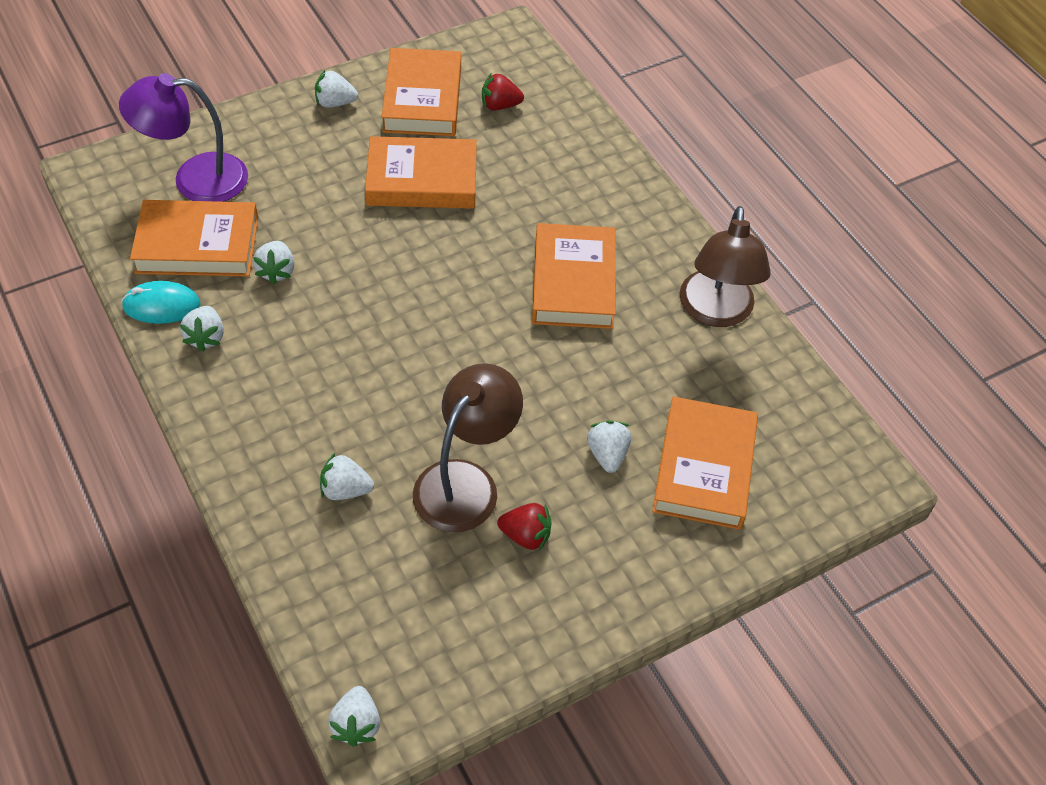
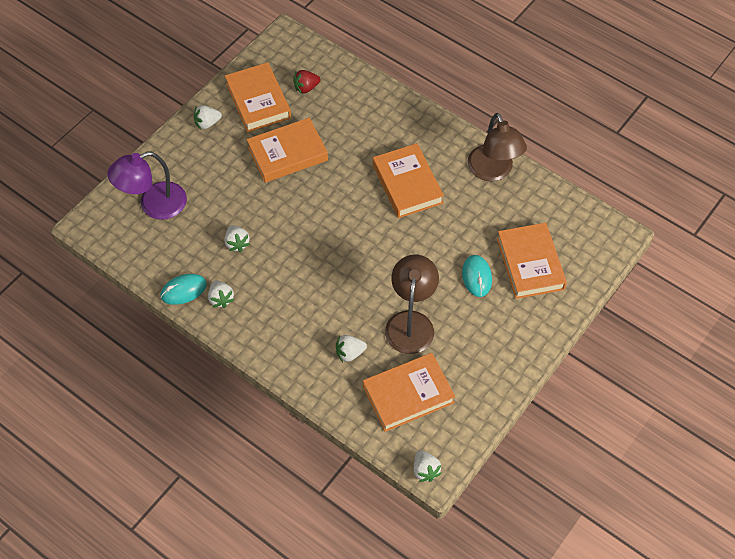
camera: 20 degrees left, 5 degrees up
(197, 245) = (181, 245): orange book -> orange book (408, 394)
(526, 535) = (457, 338): red strawberry -> none
(607, 454) = (477, 277): white strawberry -> turquoise mouse

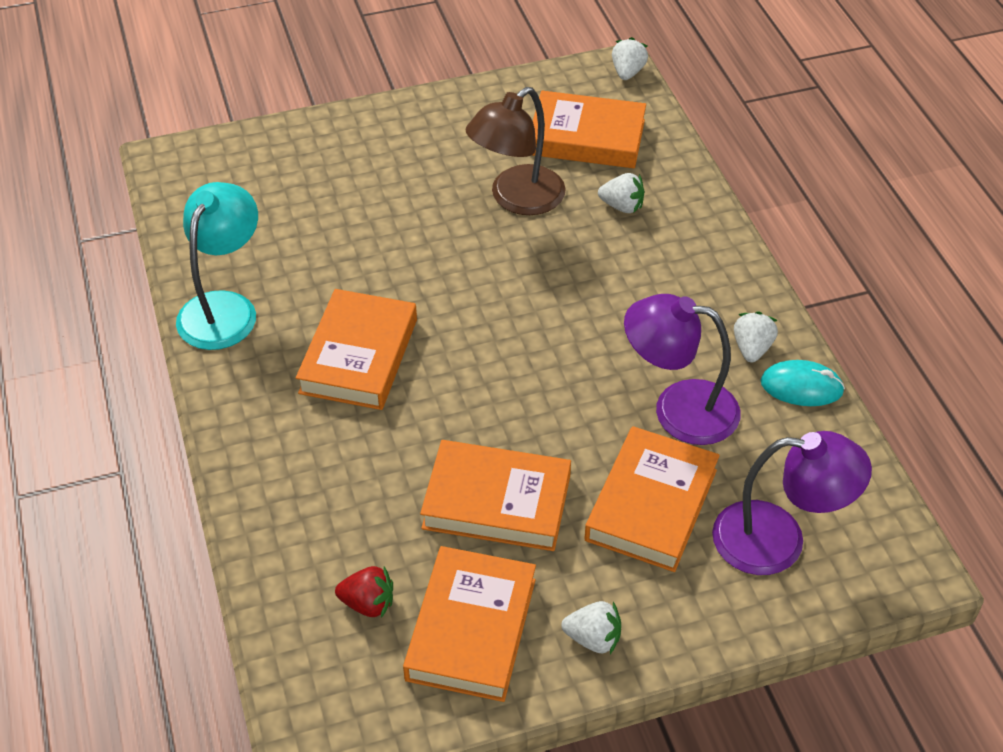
camera: 145 degrees left, 10 degrees down
(237, 243) = (678, 409): white strawberry -> purple lamp
(477, 277) = (386, 203): turquoise mouse -> none
(493, 171) = (224, 308): brown lamp -> turquoise lamp
(530, 264) = (306, 184): orange book -> orange book (651, 505)

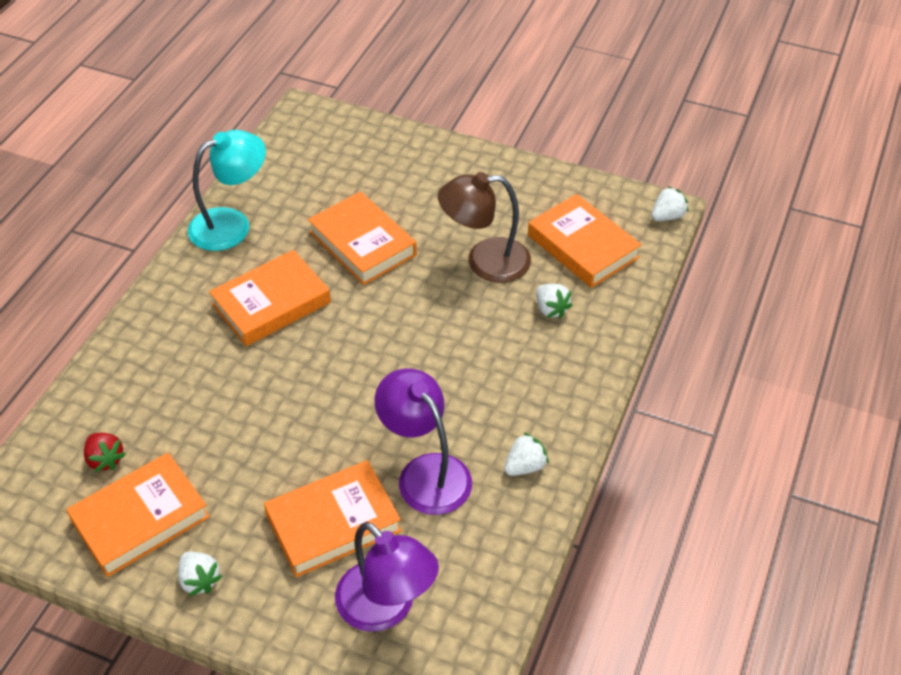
camera: 40 degrees right, 0 degrees up
(496, 502) = (244, 451): orange book -> orange book (362, 243)
(801, 386) = (528, 517): turquoise mouse -> none

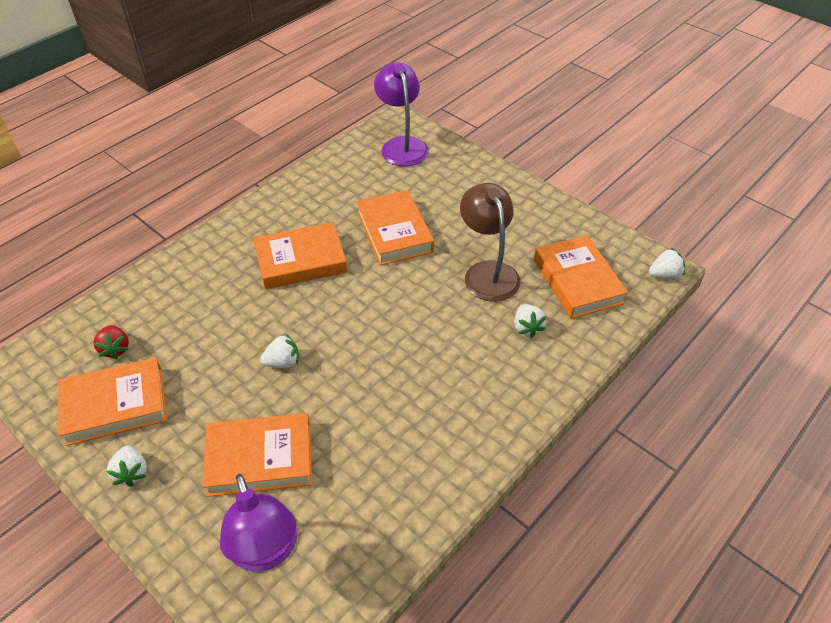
camera: 20 degrees right, 0 degrees up
(231, 224) = (301, 192): turquoise lamp -> none
(425, 472) = (356, 439): purple lamp -> purple lamp (402, 145)
(485, 261) = (487, 272): brown lamp -> brown lamp turned 60 degrees clockwise
(525, 466) = (444, 460): white strawberry -> white strawberry (283, 362)

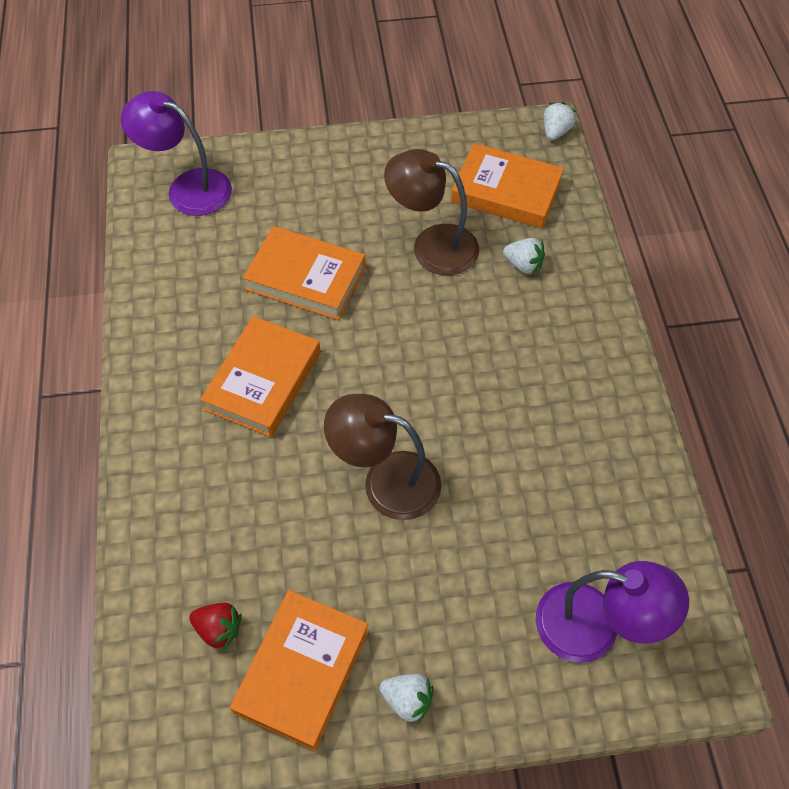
camera: 50 degrees left, 10 degrees up
(260, 458) = (487, 571): orange book -> none
(283, 362) = (386, 481): white strawberry -> brown lamp

